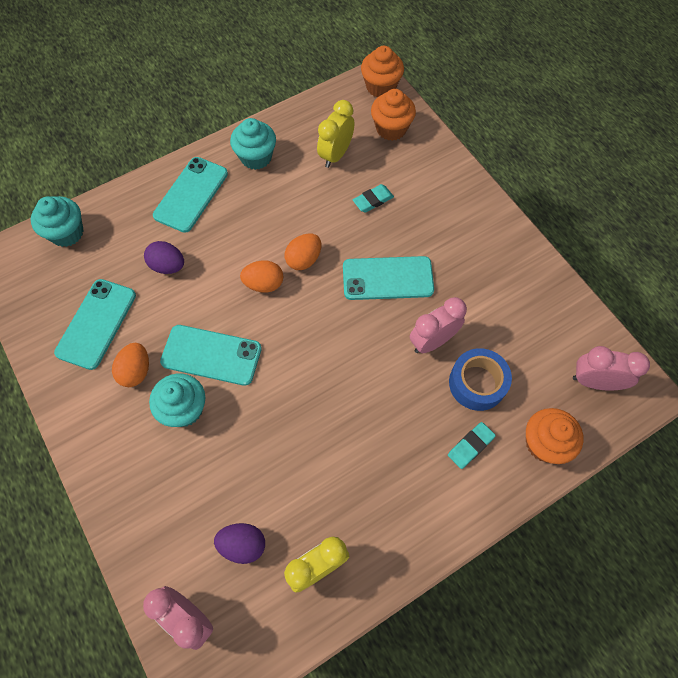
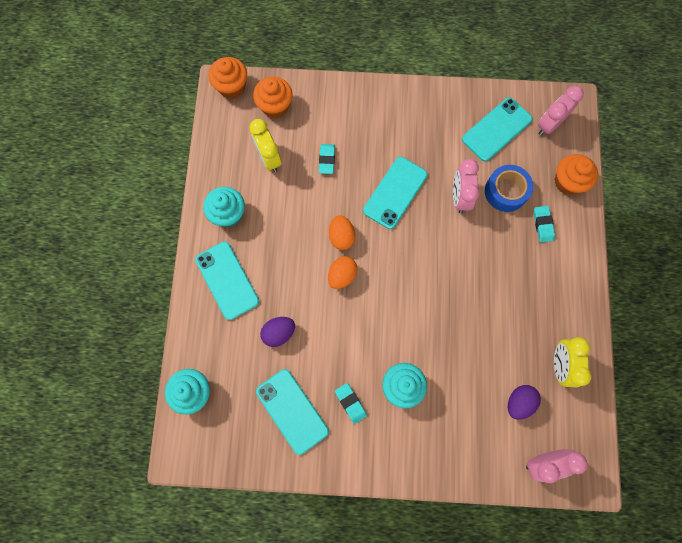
camera: 55 degrees left, 10 degrees up
(136, 371) = (350, 403): orange egg -> turquoise eraser
(211, 355) = (373, 344): turquoise phone -> turquoise phone (496, 129)

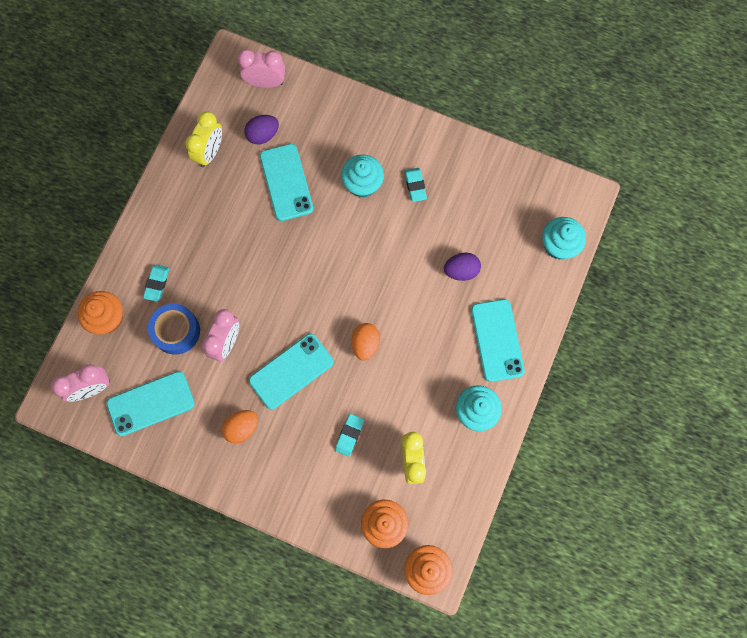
camera: 160 degrees left, 0 degrees up
(292, 411) = (471, 197): turquoise phone -> turquoise phone (286, 182)
(342, 275) = (379, 304): orange egg -> orange egg (242, 427)

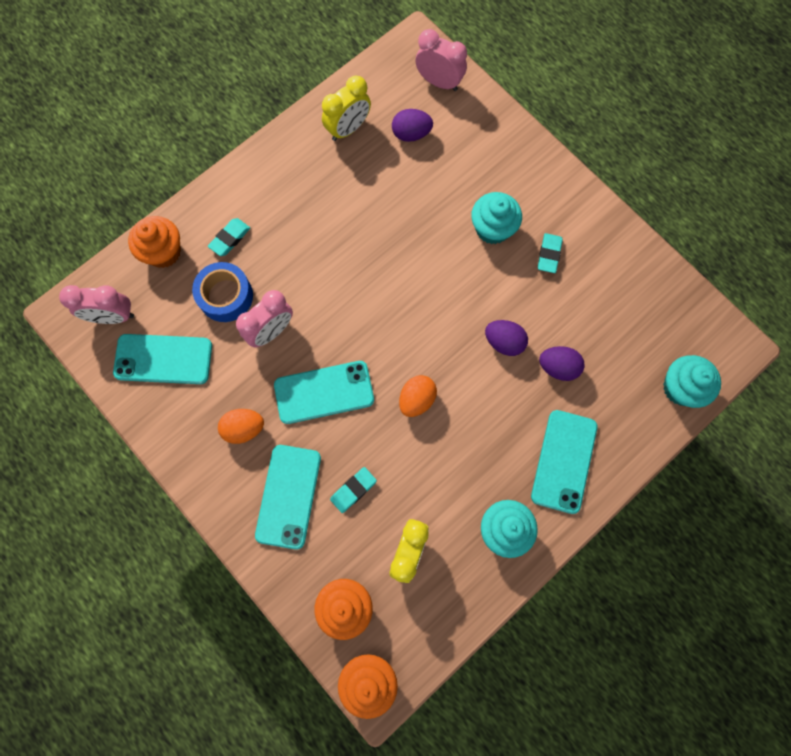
camera: 25 degrees right, 0 degrees up
(286, 182) = (412, 192): turquoise phone -> turquoise phone (288, 496)
(411, 270) = (504, 342): none -> purple egg

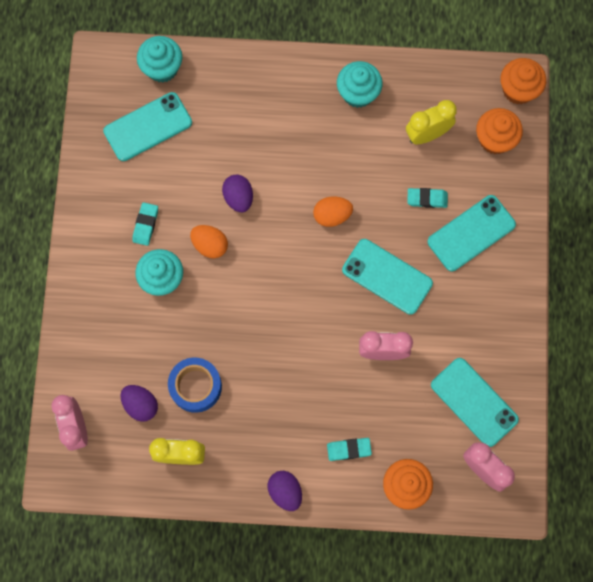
camera: 135 degrees left, 0 degrees up
(226, 296) = (391, 407): blue tape -> blue tape (196, 386)
(244, 428) = (461, 302): orange egg -> orange egg (210, 245)
(549, 254) = (145, 225): turquoise eraser -> turquoise eraser turned 45 degrees counterclockwise
(558, 367) = (222, 150): purple egg -> purple egg (285, 491)
(563, 461) = (281, 95): turquoise phone -> turquoise phone (148, 127)

